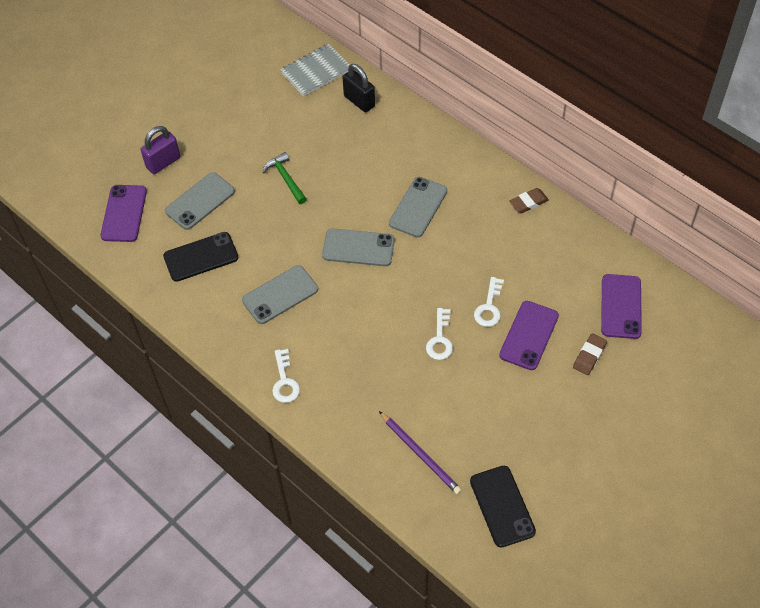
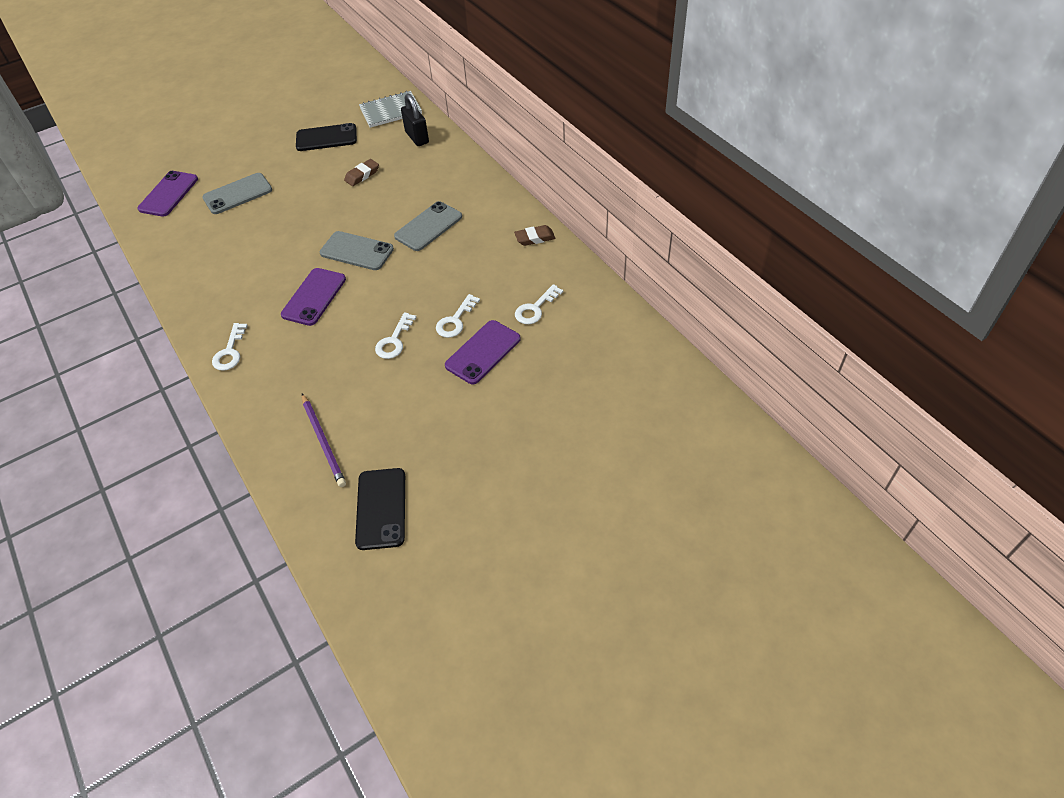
camera: 15 degrees right, 5 degrees down
(163, 162) = (224, 161): purple padlock -> none
(201, 257) = (213, 237): black phone -> black phone (326, 138)
(280, 295) = (266, 278): grey phone -> none
(286, 179) = (321, 187): green hammer -> none
(559, 280) = (535, 308): none -> white key
(589, 356) = (536, 381): brown eraser -> brown eraser (362, 175)
(621, 306) = (588, 342): purple phone -> purple phone (314, 297)

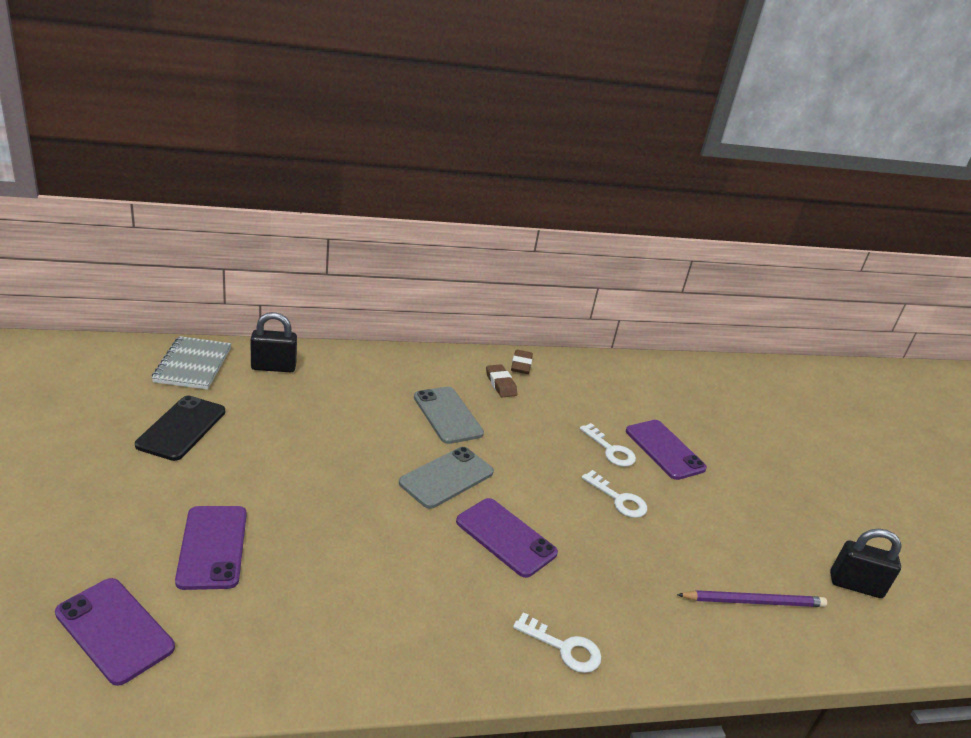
camera: 75 degrees left, 20 degrees down
(238, 194) = (212, 547): grey phone -> purple phone
(362, 175) = (301, 427): brown eraser -> brown eraser (500, 384)
(381, 508) = (855, 585): black phone -> black padlock
(535, 308) = (620, 401): white key -> none

